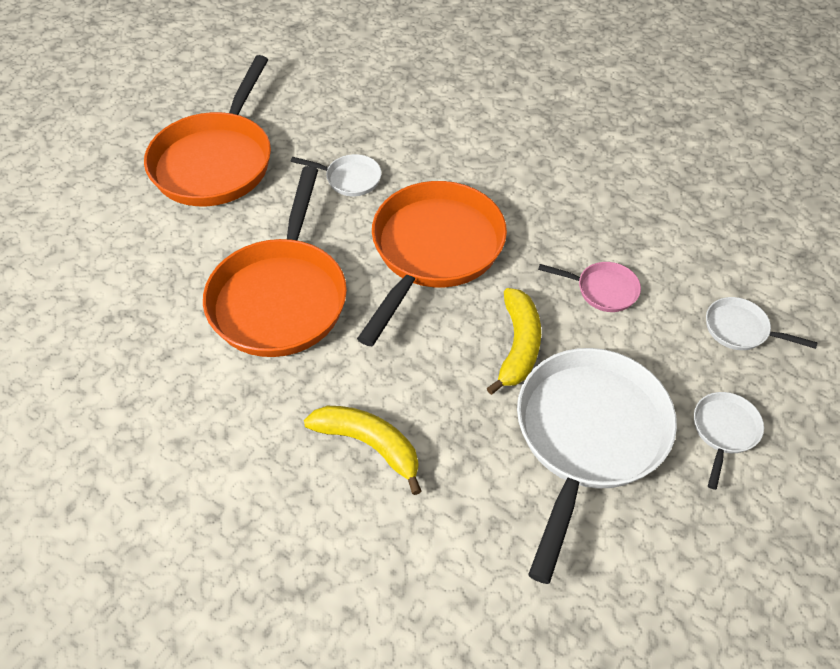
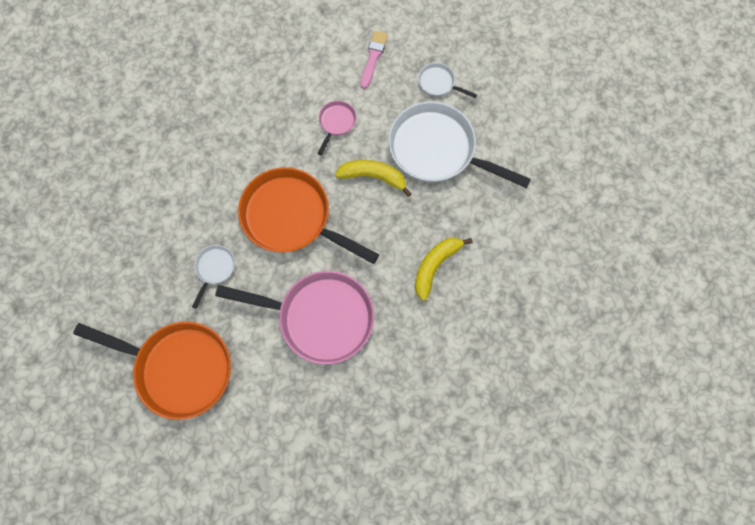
camera: 85 degrees left, 20 degrees up
(280, 297) = (320, 317): orange pan -> pink pan
(740, 329) = (373, 57): white pan -> pink brush

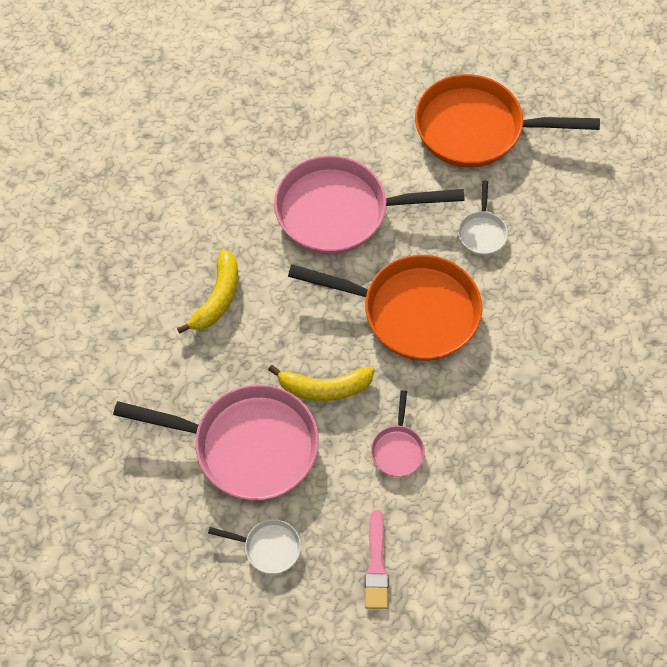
camera: 165 degrees right, 10 degrees down
(437, 150) = (247, 446): white pan -> pink pan

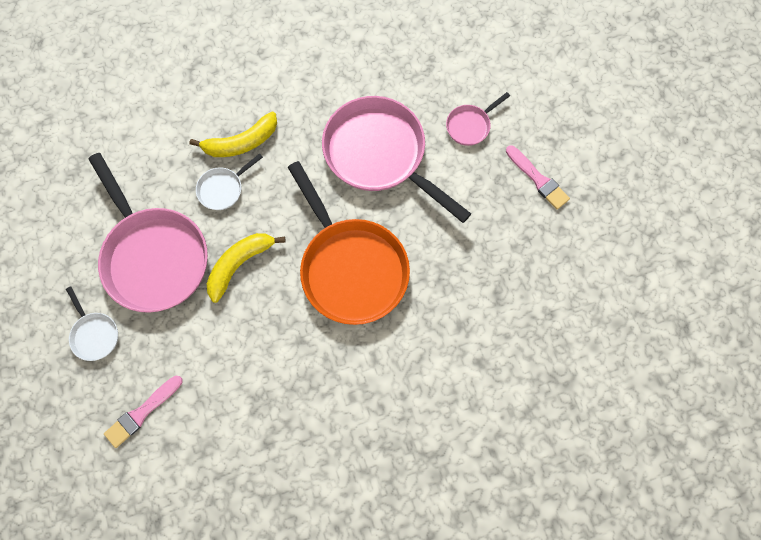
camera: 45 degrees right, 10 degrees up
(324, 388) = (240, 264): yellow banana -> yellow banana turned 90 degrees clockwise
(397, 449) = (238, 350): pink pan -> pink pan (470, 125)
(476, 129) = (538, 179): orange pan -> pink brush
(482, 233) = (458, 257): white pan -> white pan (223, 189)

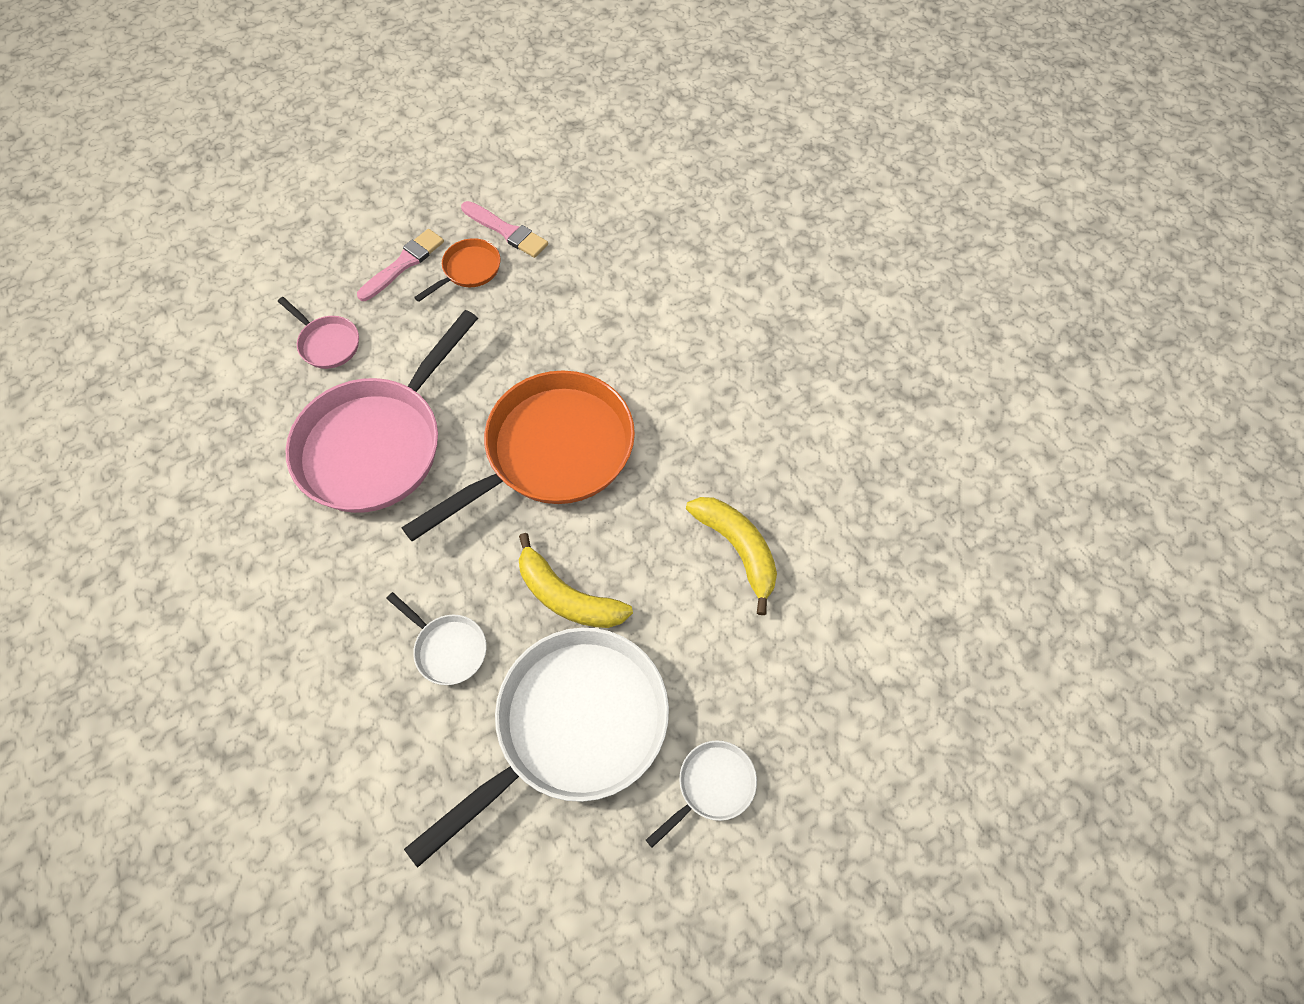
camera: 100 degrees left, 10 degrees down
(142, 412) = (809, 680): pink brush -> pink brush (506, 231)
(154, 256) = (572, 727): pink pan -> white pan
(241, 142) = (365, 639): yellow banana -> yellow banana (737, 549)
(526, 226) = (469, 270): none -> orange pan

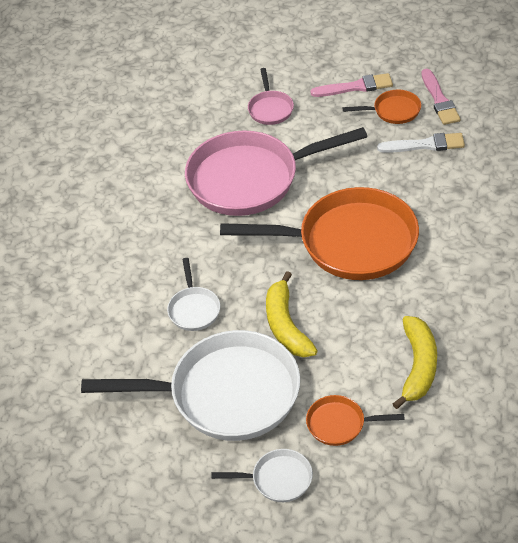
camera: 45 degrees right, 15 degrees down
(535, 291) = (425, 145): none -> white brush
(718, 672) = (340, 424): none -> orange pan

